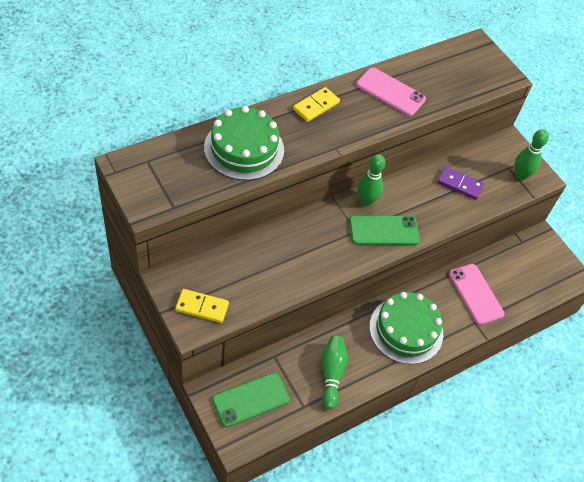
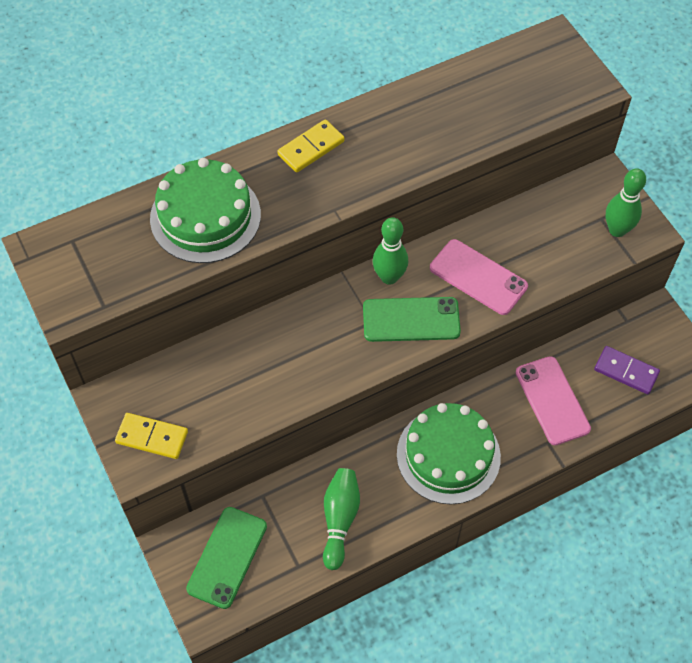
camera: 10 degrees right, 5 degrees up
(251, 399) = (227, 557): green phone -> green phone turned 45 degrees counterclockwise
(390, 92) = (419, 121): pink phone -> pink phone (478, 277)
(459, 184) = (526, 247): purple domino -> purple domino (626, 371)

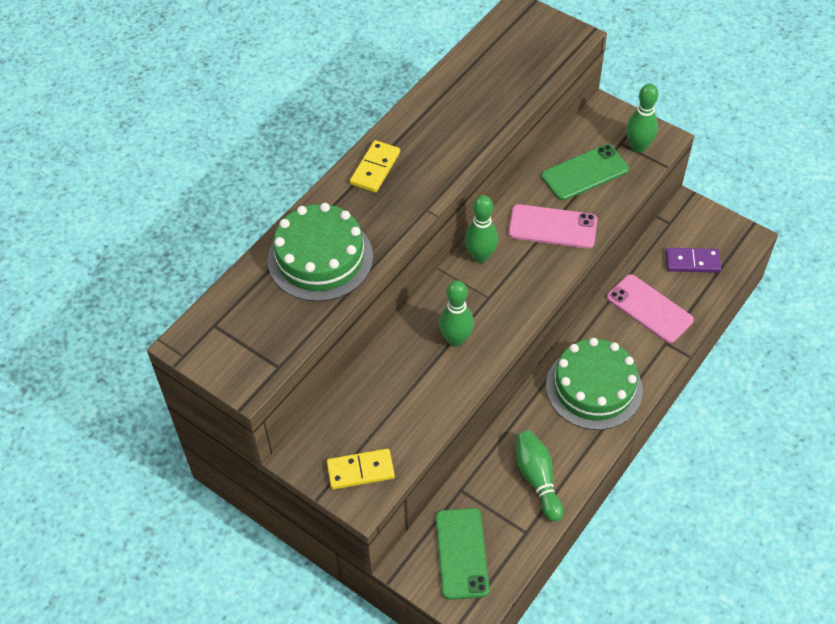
camera: 25 degrees left, 5 degrees down
(315, 350) = (456, 339): none -> green bowling pin
(411, 320) = (519, 282): green phone -> green phone (585, 173)

